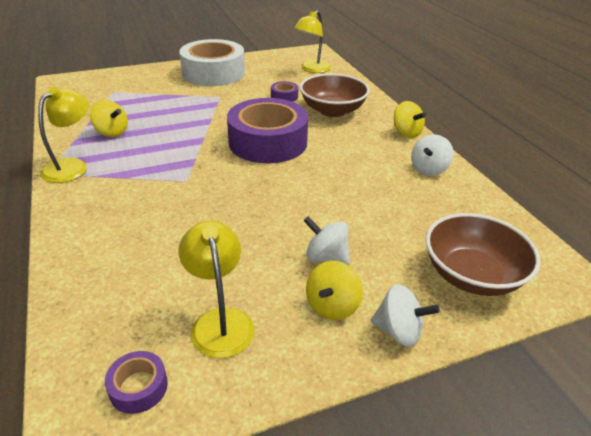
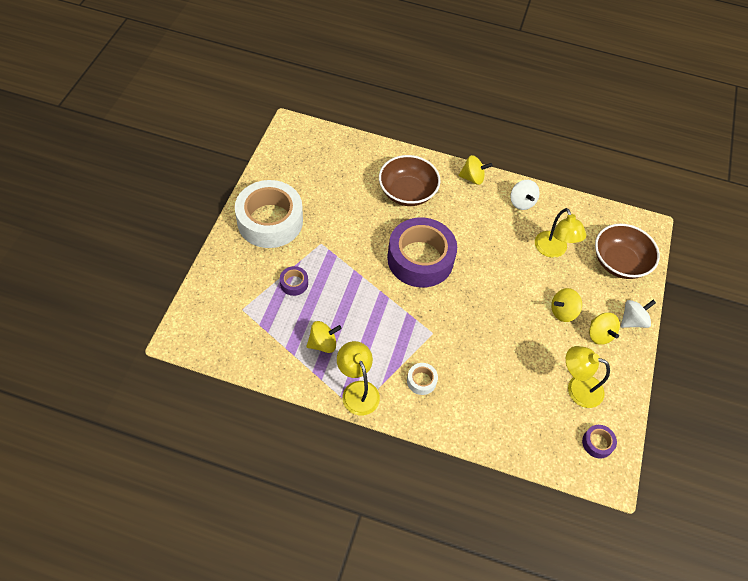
camera: 55 degrees left, 20 degrees up
(116, 196) = (421, 381): none -> white tape
(284, 96) = (359, 204): purple tape -> purple tape (294, 283)
(312, 69) = (326, 154): yellow lamp -> yellow lamp (553, 250)
(326, 257) = (563, 312): white spinning top -> yellow spinning top

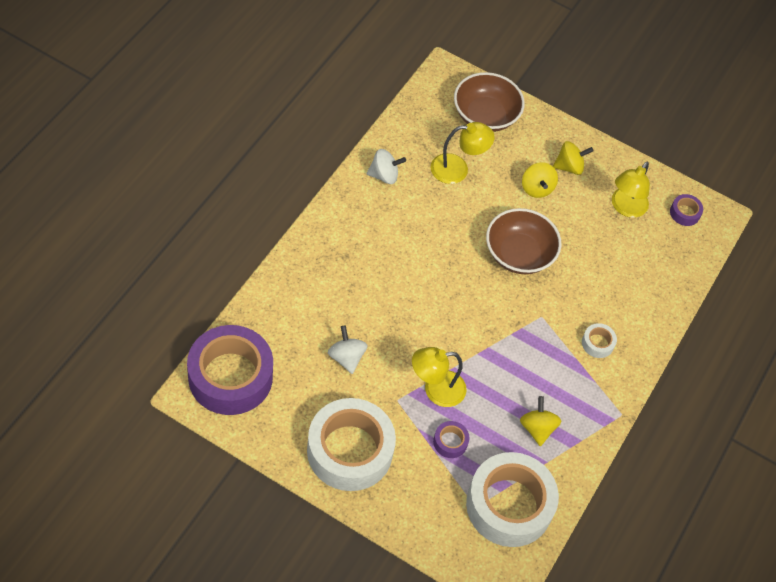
camera: 80 degrees left, 0 degrees up
(248, 332) = (509, 505): none -> white tape
(357, 390) = (600, 407): yellow lamp -> yellow lamp (436, 390)
(407, 192) = (341, 287): brown bowl -> brown bowl (519, 254)
(420, 259) = (442, 301): purple tape -> purple tape (230, 377)
(472, 178) = (335, 212): yellow spinning top -> none
(632, 320) = (558, 132): white spinning top -> white spinning top (346, 357)

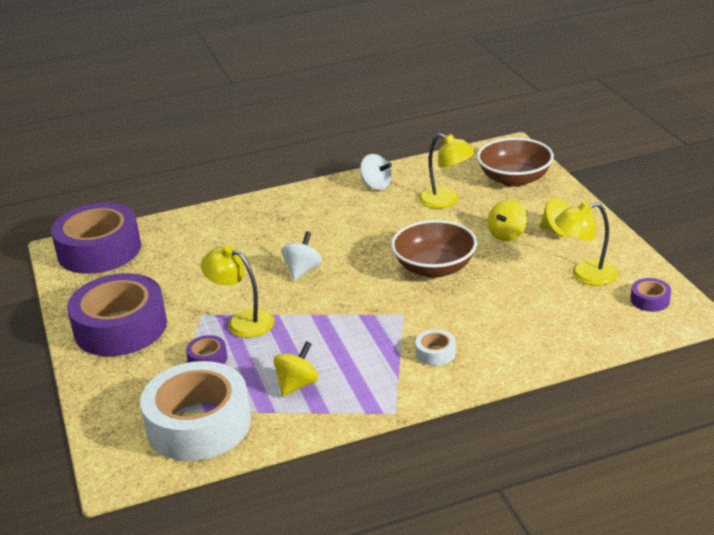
camera: 50 degrees right, 25 degrees down
(346, 357) = (198, 273): white spinning top -> white spinning top (302, 270)
(349, 451) = (120, 327): white tape -> purple tape

